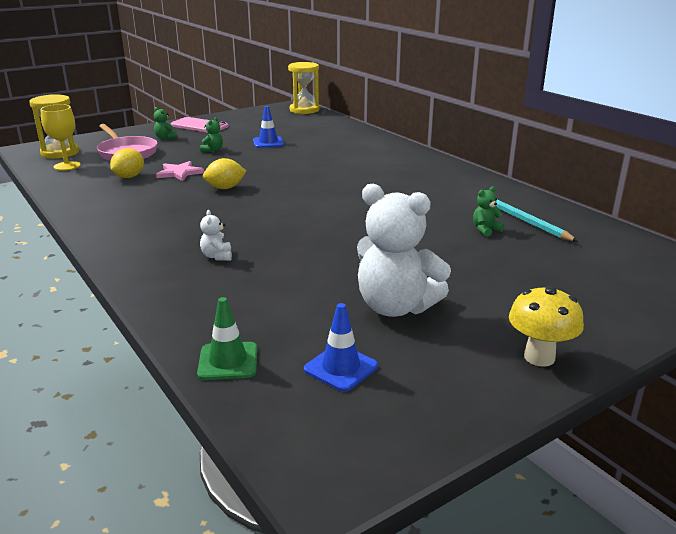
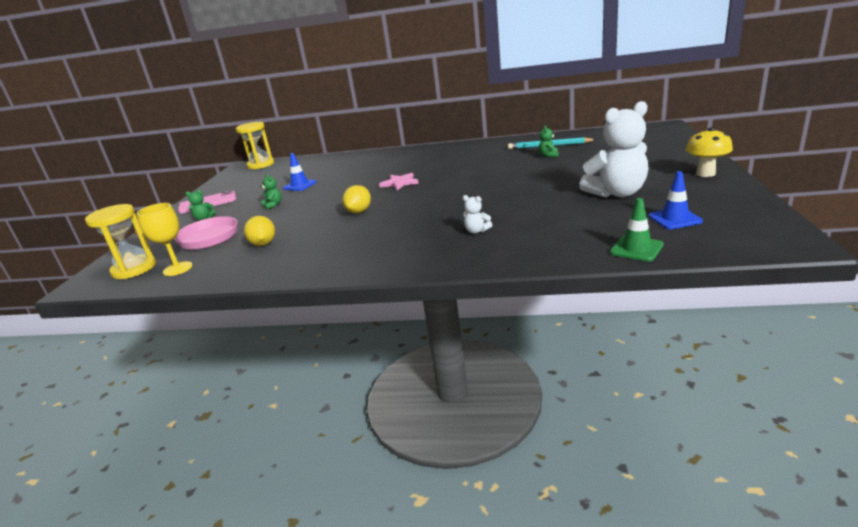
camera: 45 degrees left, 0 degrees up
(179, 173) = (296, 223): pink star -> pink star (399, 183)

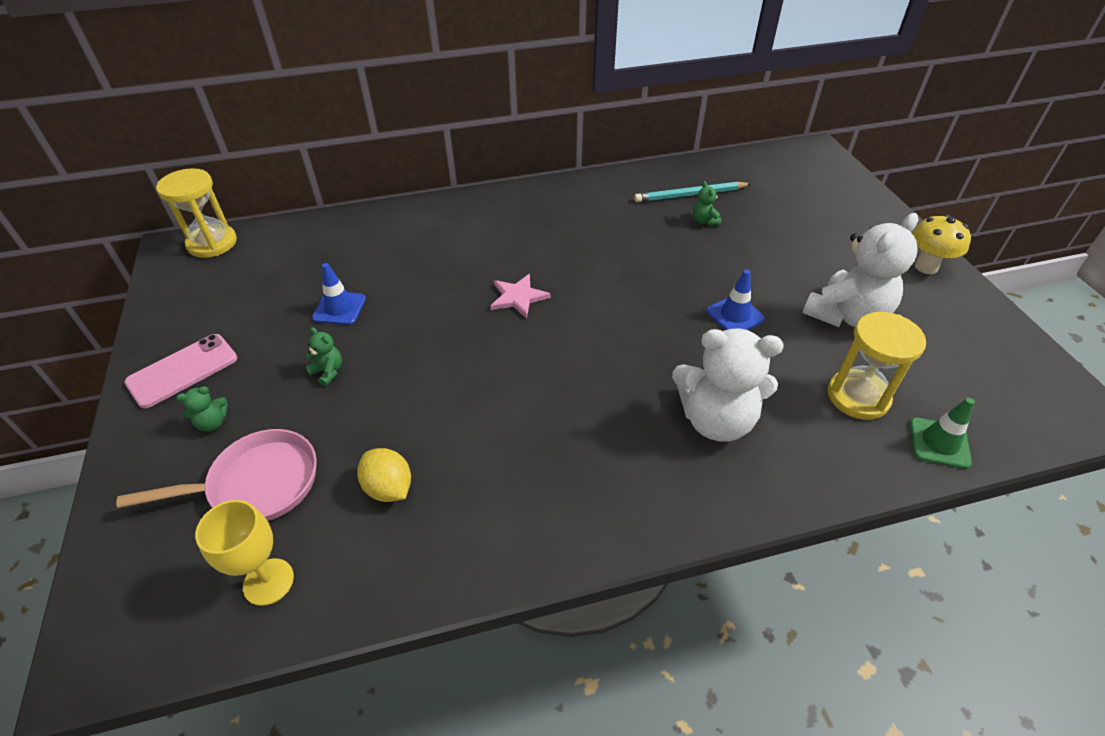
camera: 25 degrees left, 20 degrees up
(134, 269) = (172, 595): yellow hourglass -> yellow hourglass (858, 396)
(359, 211) = (501, 381): yellow lemon -> none
(476, 231) = (716, 420): white teddy bear -> white teddy bear, size x2.40
(674, 219) = (946, 372): blue traffic cone -> blue traffic cone (735, 315)

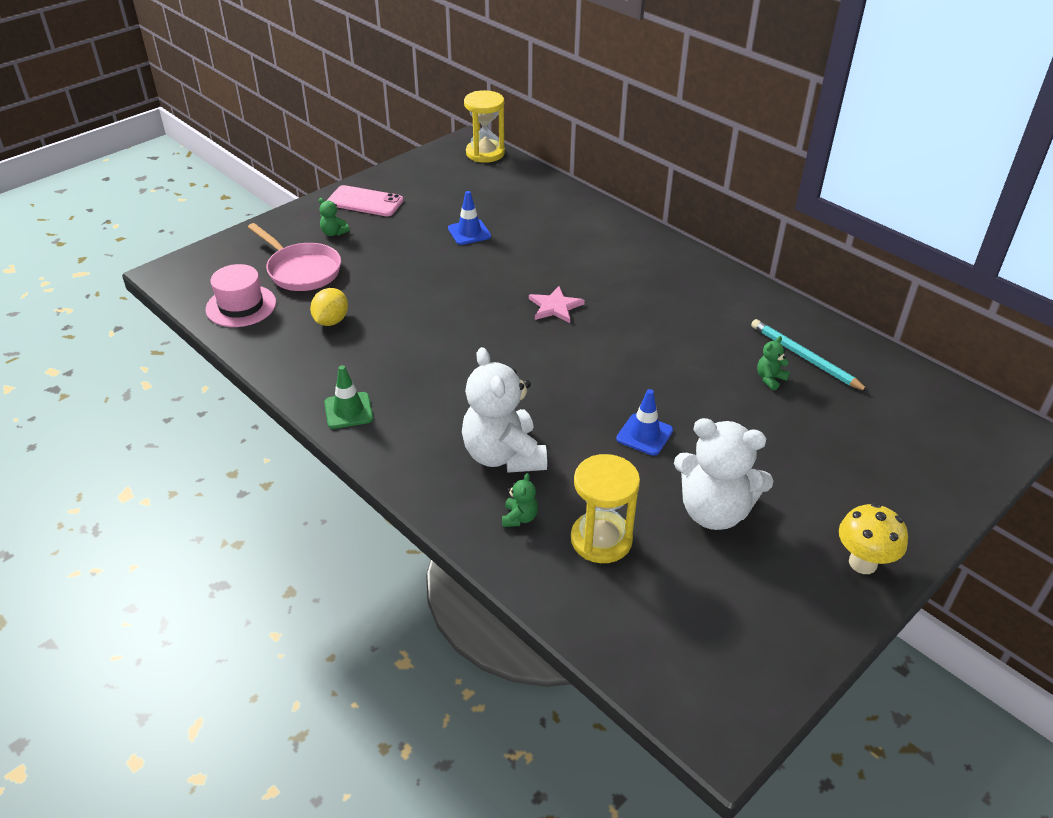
camera: 60 degrees right, 5 degrees down
(268, 582) = (241, 306): yellow goblet -> pink hat
(328, 372) = (407, 255): green teddy bear -> green teddy bear (519, 518)
(939, 443) = (583, 607): green traffic cone -> green traffic cone (348, 411)

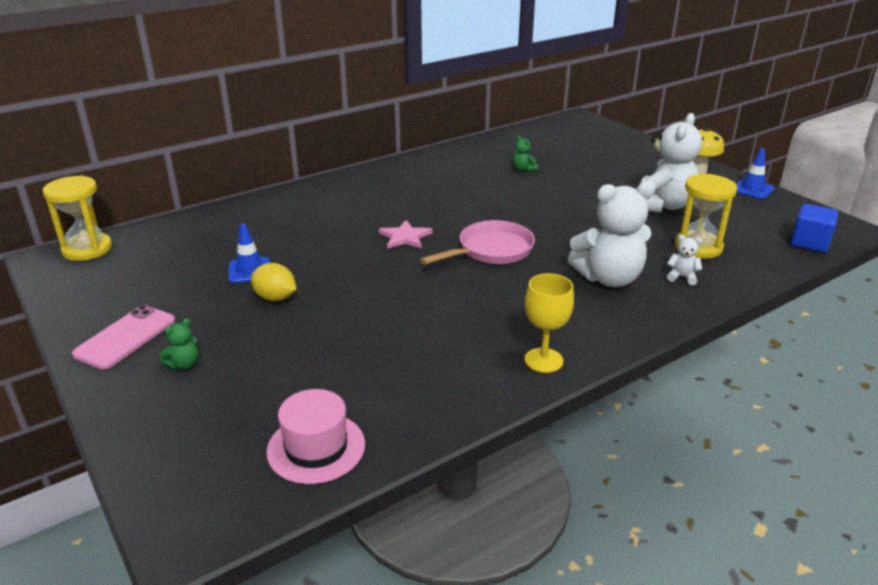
camera: 80 degrees left, 10 degrees down
(301, 270) = (258, 393): pink pan -> pink pan (491, 250)
(331, 321) = (379, 369): yellow lemon -> yellow lemon (275, 298)
(348, 411) = (543, 360): green traffic cone -> yellow goblet
(519, 518) = (682, 277): green teddy bear -> white teddy bear
(644, 435) = (583, 219): blue traffic cone -> blue traffic cone (752, 189)
(652, 668) = (809, 243): none -> blue cube
(804, 357) = (501, 156): turquoise pencil -> none

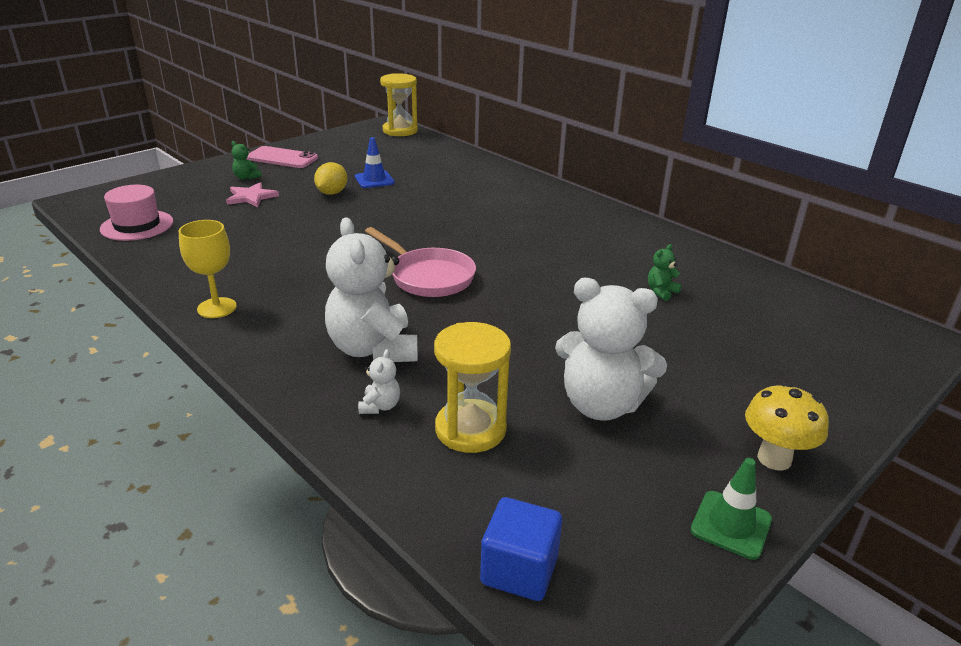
camera: 80 degrees right, 0 degrees up
(405, 237) = (447, 233): pink star -> pink star (251, 197)
(752, 189) = (731, 525): blue traffic cone -> green traffic cone

